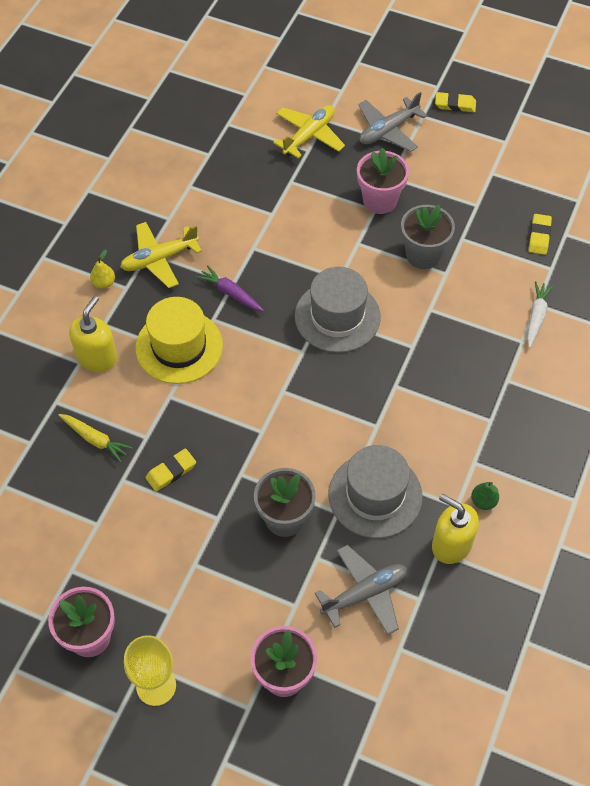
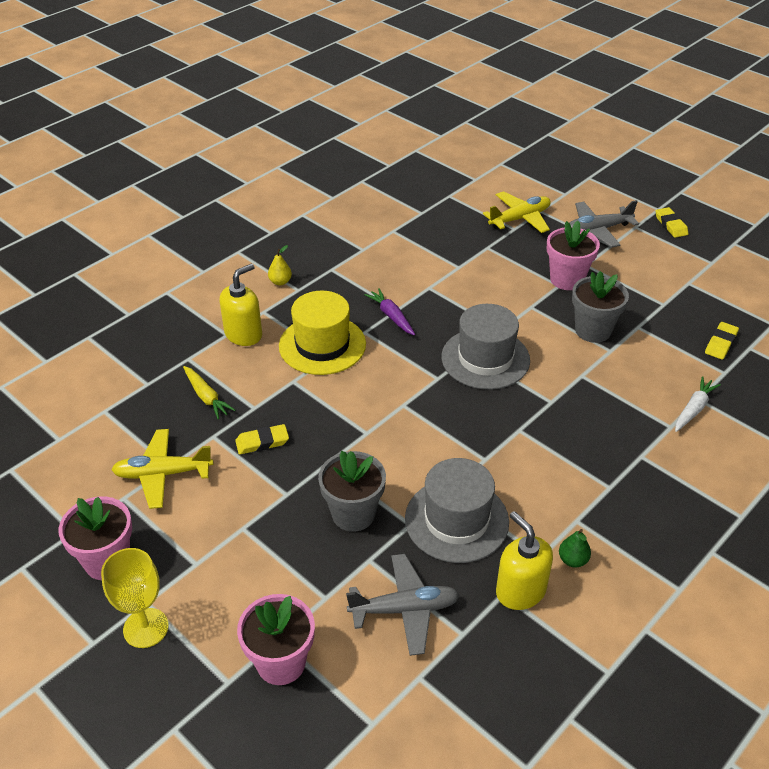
camera: 20 degrees right, 15 degrees down
(159, 259) = (339, 276): yellow plane -> yellow plane (163, 474)
(455, 104) = (671, 225): yellow eraser -> yellow eraser turned 45 degrees clockwise

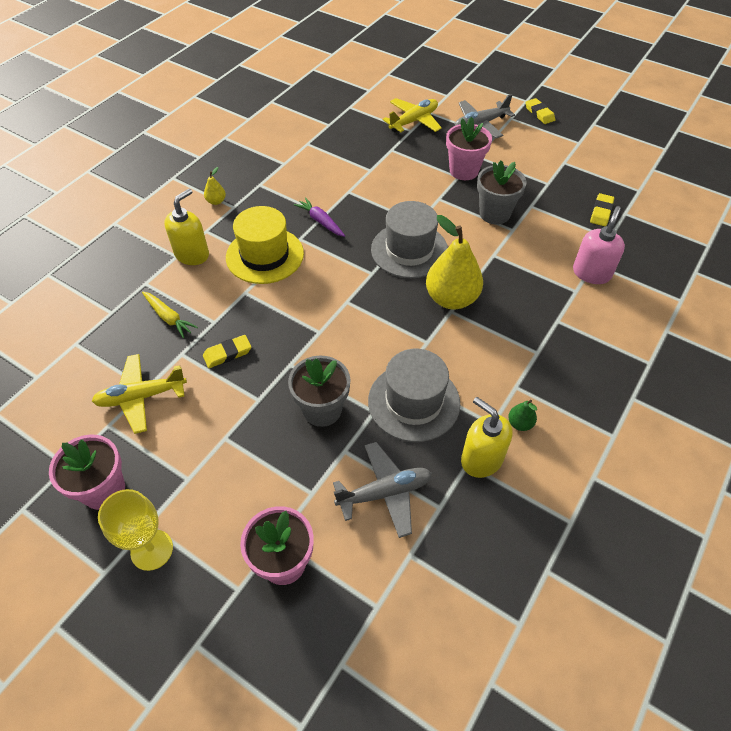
camera: 10 degrees left, 10 degrees up
(522, 416) = (451, 298): none -> yellow pear
(693, 409) = (591, 273): white carrot -> pink soap dispenser

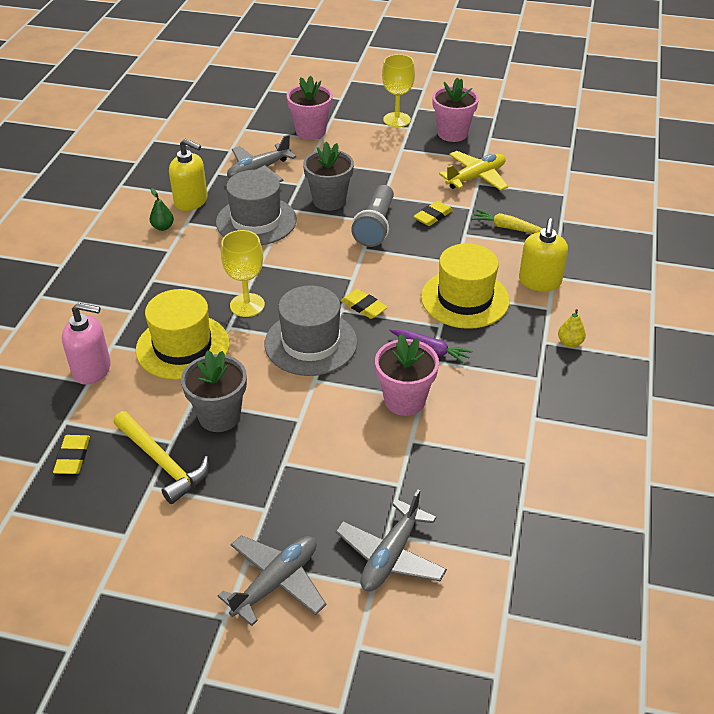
camera: 160 degrees right, 10 degrees down
(293, 357) = (375, 226): none -> grey flashlight
(413, 121) = (391, 555): yellow plane -> grey plane
(451, 298) = (247, 305): yellow pear -> yellow goblet
(464, 171) = (278, 475): pink flower pot -> pink flower pot (404, 400)
(514, 273) = (183, 347): none -> yellow hat
(538, 194) = (162, 462): none -> yellow hammer
(539, 113) = (173, 646): yellow eraser -> yellow eraser (364, 306)
(591, 273) = (92, 369): pink soap dispenser -> pink soap dispenser turned 90 degrees counterclockwise

